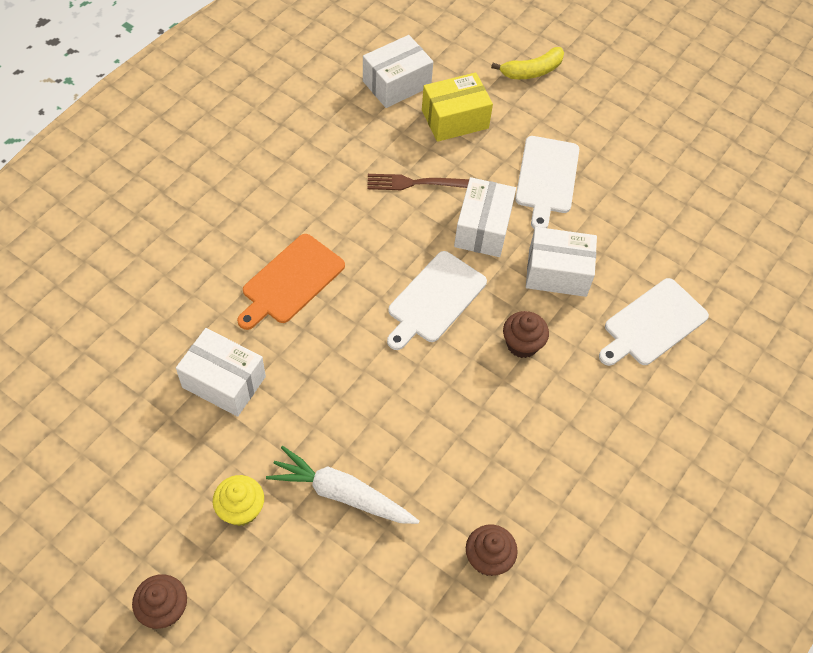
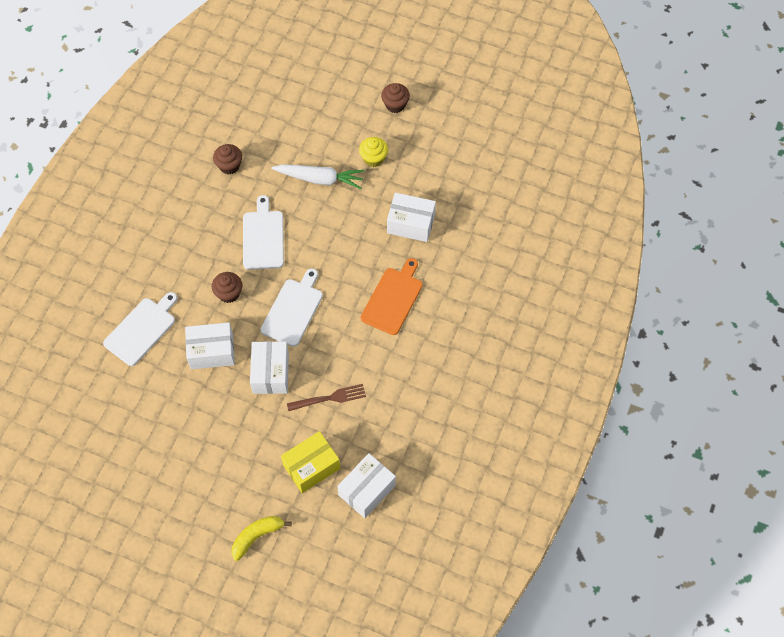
camera: 170 degrees right, 5 degrees up
(547, 178) = (229, 429): white cutting board -> white cutting board (263, 237)

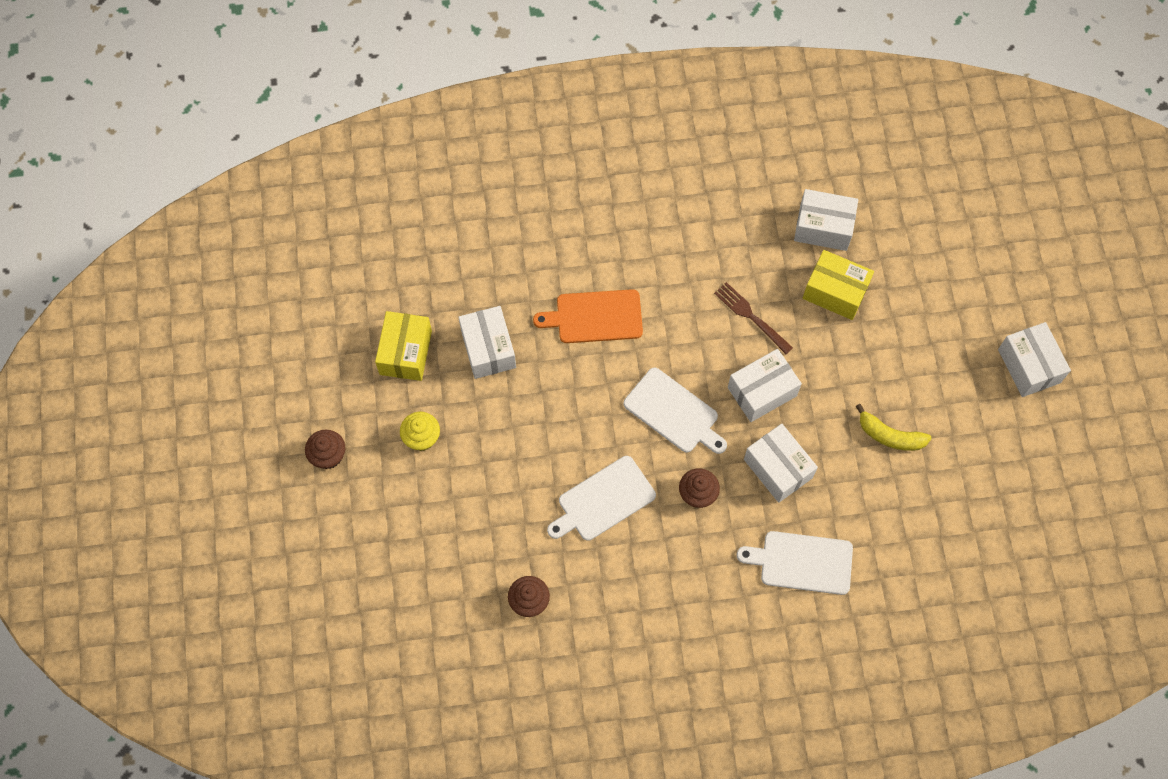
camera: 120 degrees left, 5 degrees up
(167, 568) = (1029, 366): none -> white box
(257, 536) = (939, 301): yellow banana -> yellow banana (890, 435)
(293, 310) = (674, 412): white cutting board -> white cutting board turned 135 degrees counterclockwise
(319, 179) = (486, 483): white carrot -> none
(438, 176) = (406, 352): none -> yellow box

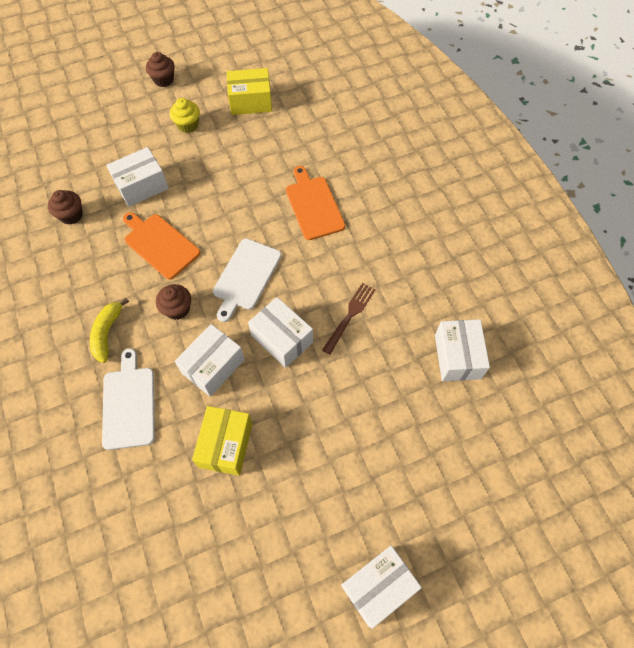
camera: 75 degrees right, 5 degrees down
(488, 349) = (267, 146): white box -> white box (142, 186)
(603, 500) = (160, 244): white cutting board -> orange cutting board
(835, 292) = (397, 379): yellow box -> yellow box (226, 445)
(890, 435) = (266, 457): yellow banana -> yellow banana (107, 333)

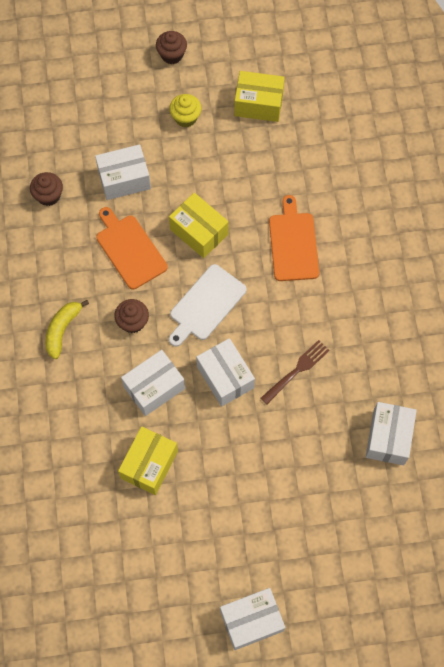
camera: 15 degrees right, 5 degrees up
(129, 404) = (70, 404): white cutting board -> none
(223, 215) = (199, 232): none -> yellow box

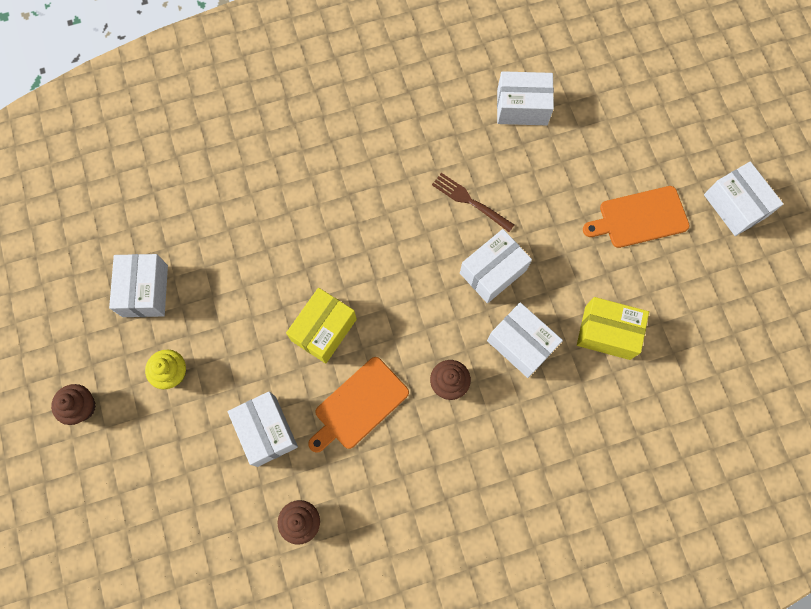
camera: 100 degrees left, 5 degrees up
(62, 330) = (474, 463): yellow banana -> none
(206, 305) = (413, 306): white cutting board -> none
(258, 104) = (145, 291): yellow box -> white box
(293, 243) = (323, 226): orange cutting board -> orange cutting board (640, 218)

